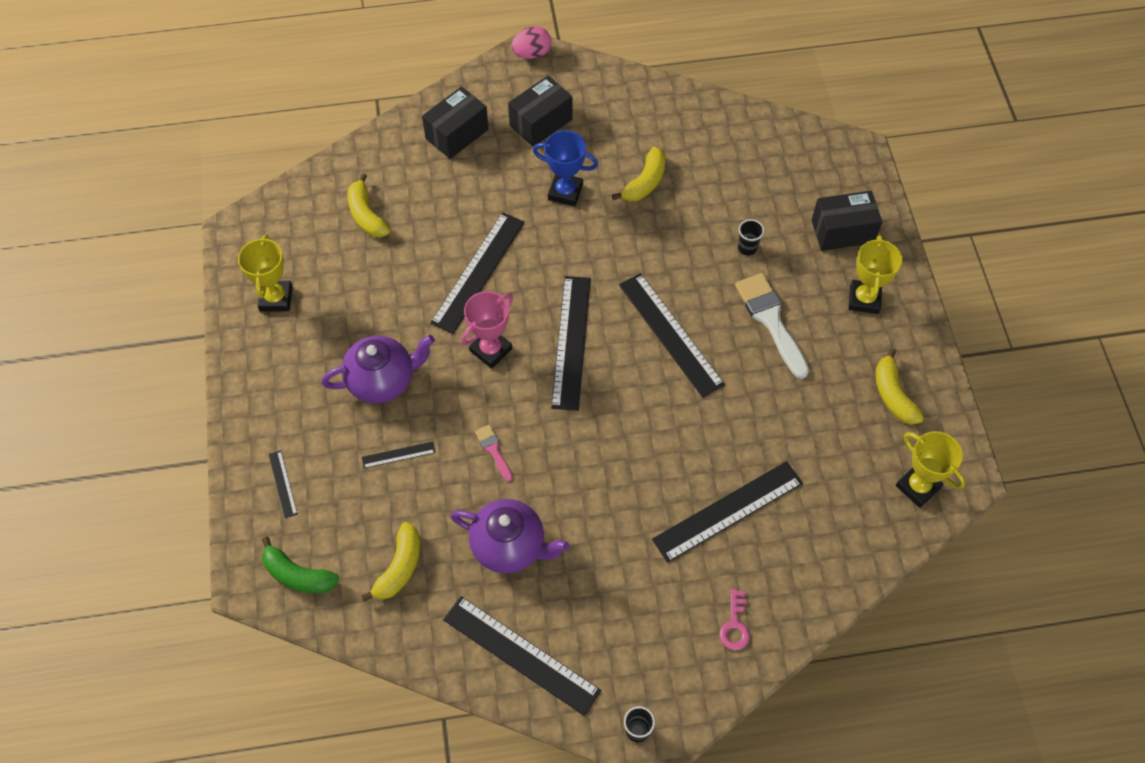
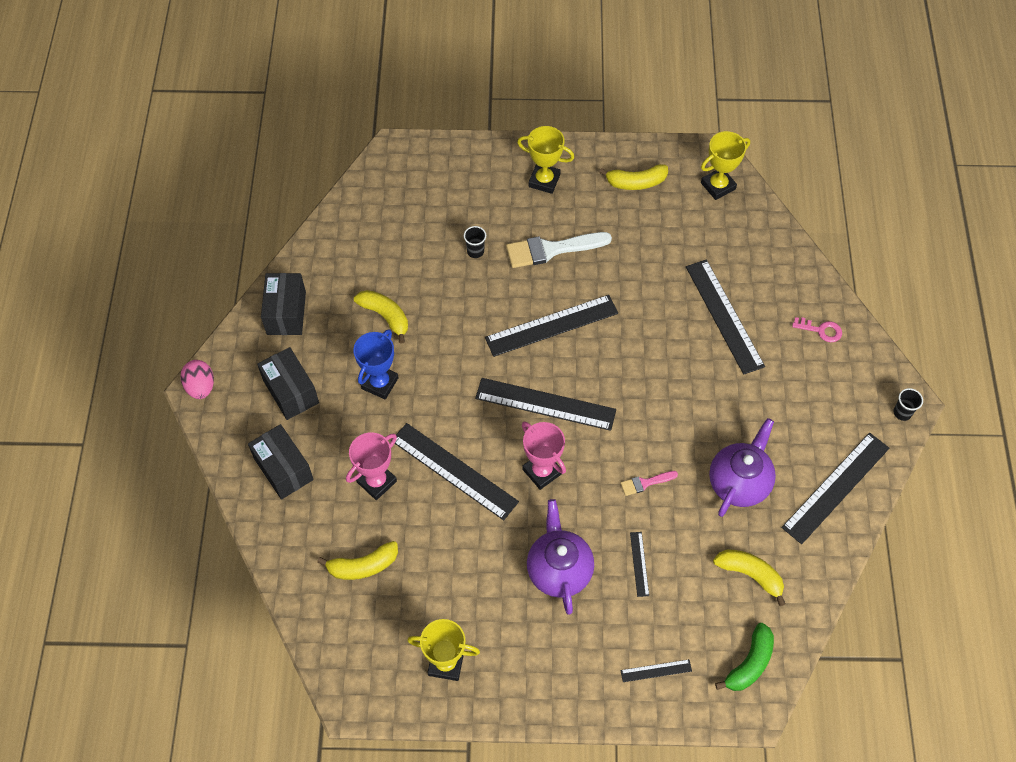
camera: 80 degrees left, 0 degrees up
(456, 209) = (376, 481): none -> pink trophy
(842, 231) = (474, 180): black box -> black box (286, 313)

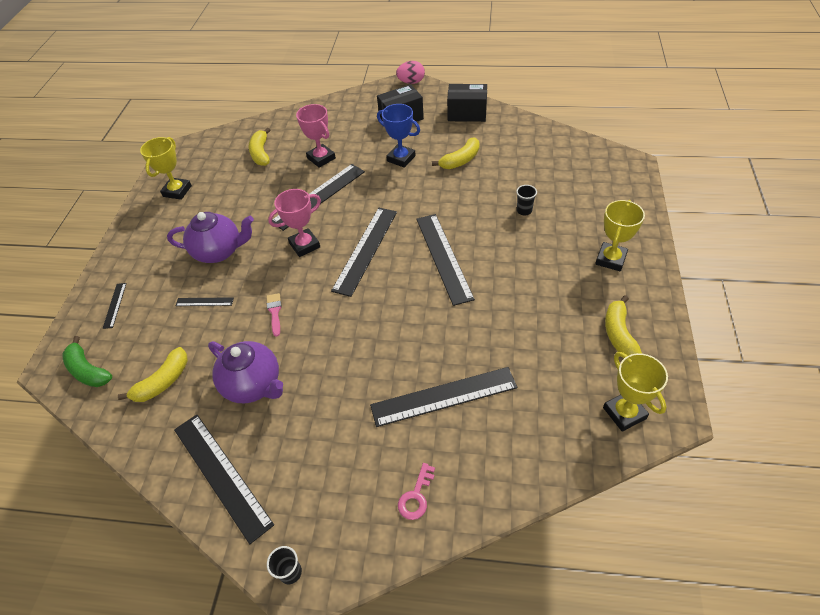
camera: 100 degrees right, 10 degrees down
(283, 469) = (342, 118): black box -> none
(552, 249) = (527, 261): white brush -> none

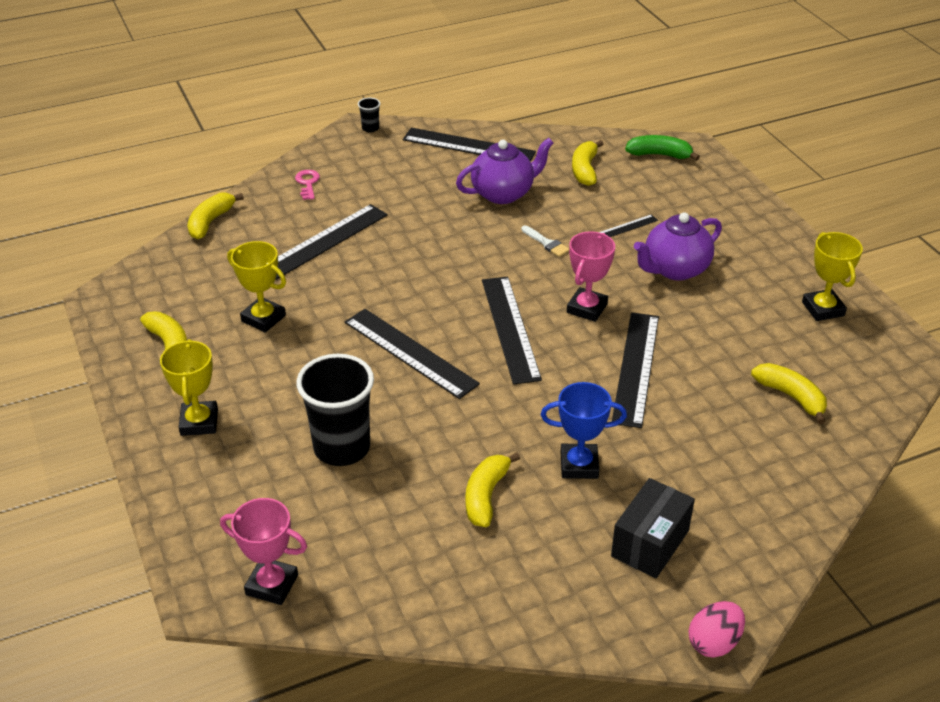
camera: 145 degrees right, 10 degrees down
(115, 305) = (710, 196): black ruler -> none
(254, 385) = (503, 193): purple teapot -> purple teapot turned 150 degrees clockwise
(275, 312) = (546, 243): pink brush -> white brush
(321, 158) = (696, 421): pink trophy -> pink trophy (272, 585)
(467, 113) = (545, 600): black box -> none
(524, 211) = (342, 448): black cup -> black cup, size x2.41
(542, 479) = (210, 222): none -> yellow banana
(624, 413) = (149, 284): yellow trophy -> yellow trophy (263, 318)

